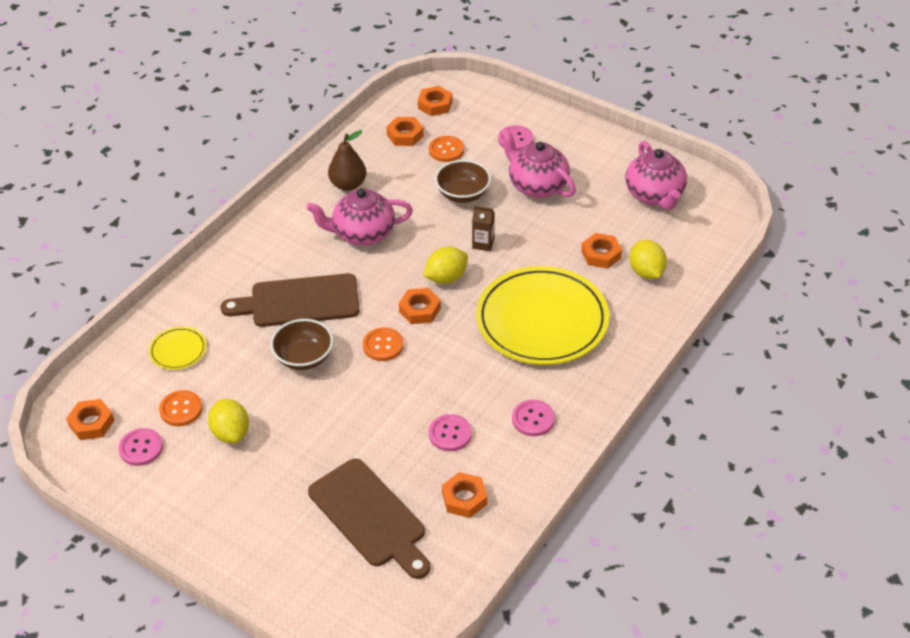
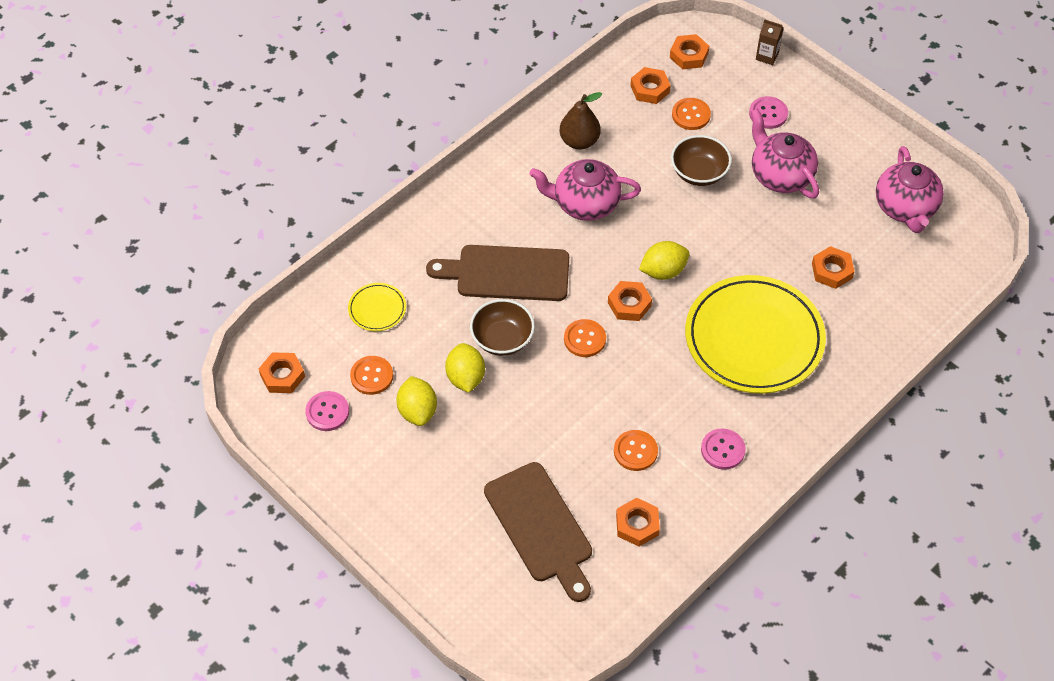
camera: 10 degrees right, 10 degrees up
(450, 434) = (635, 451): pink button -> orange button
(483, 243) = (709, 236): brown carton -> brown carton (767, 56)
(646, 272) = (876, 300): yellow lemon -> yellow lemon (465, 377)

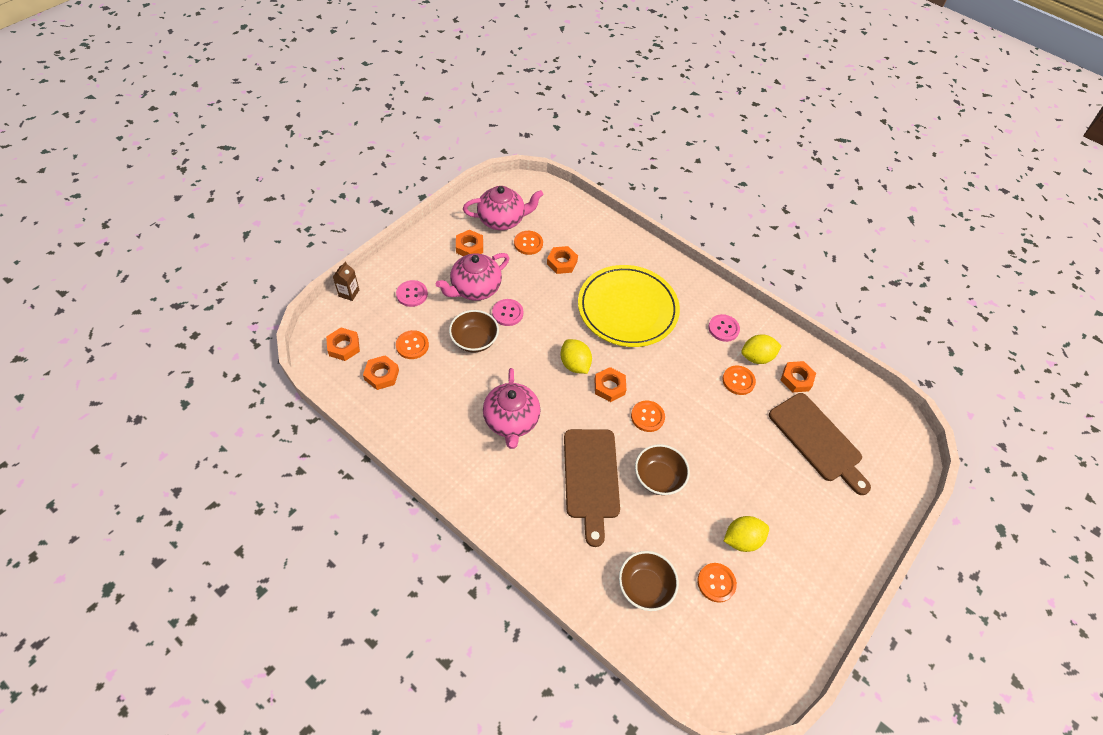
camera: 100 degrees left, 0 degrees up
(282, 376) = (733, 668): orange nut -> orange nut (469, 247)
(327, 412) = (761, 618): pink button -> pink button (507, 313)
(377, 309) = (645, 586): yellow plate -> brown bowl
(465, 377) = (701, 503): yellow lemon -> yellow lemon (756, 357)
(540, 527) = (817, 440): brown cutting board -> brown cutting board turned 90 degrees clockwise
(579, 141) = (441, 427): brown pear -> none
(864, 235) = (528, 243): none -> orange button

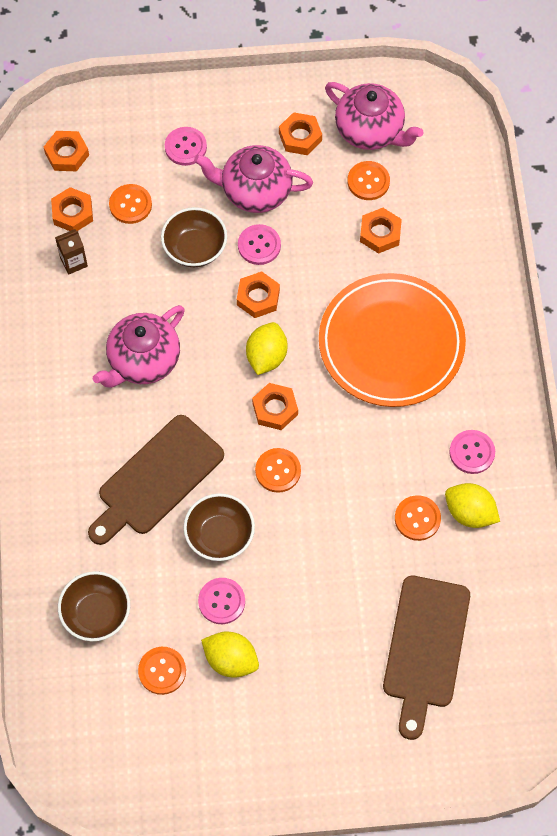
camera: 50 degrees right, 10 degrees up
(349, 293) = (126, 97): brown carton -> brown carton (74, 262)
(627, 309) = (391, 343): yellow plate -> orange plate
(700, 512) = (221, 601): none -> pink button
(796, 379) = (484, 572): orange nut -> orange nut (258, 297)

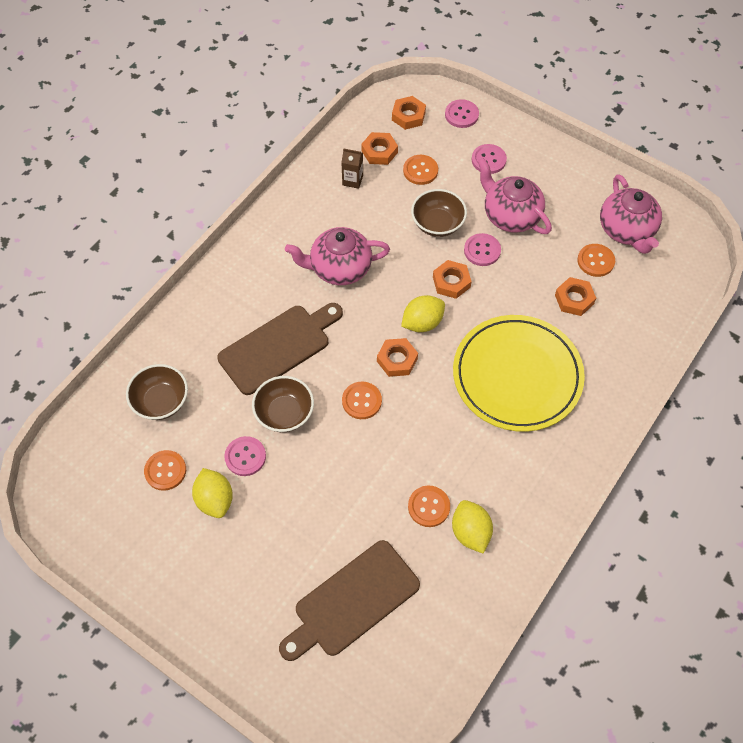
camera: 40 degrees right, 5 degrees down
(156, 479) = (278, 347): brown cutting board -> brown cutting board turned 150 degrees clockwise
(300, 137) = (572, 203): orange nut -> none
(391, 343) = (517, 375): orange plate -> yellow plate
(472, 452) = (509, 491): pink button -> pink button (461, 115)

